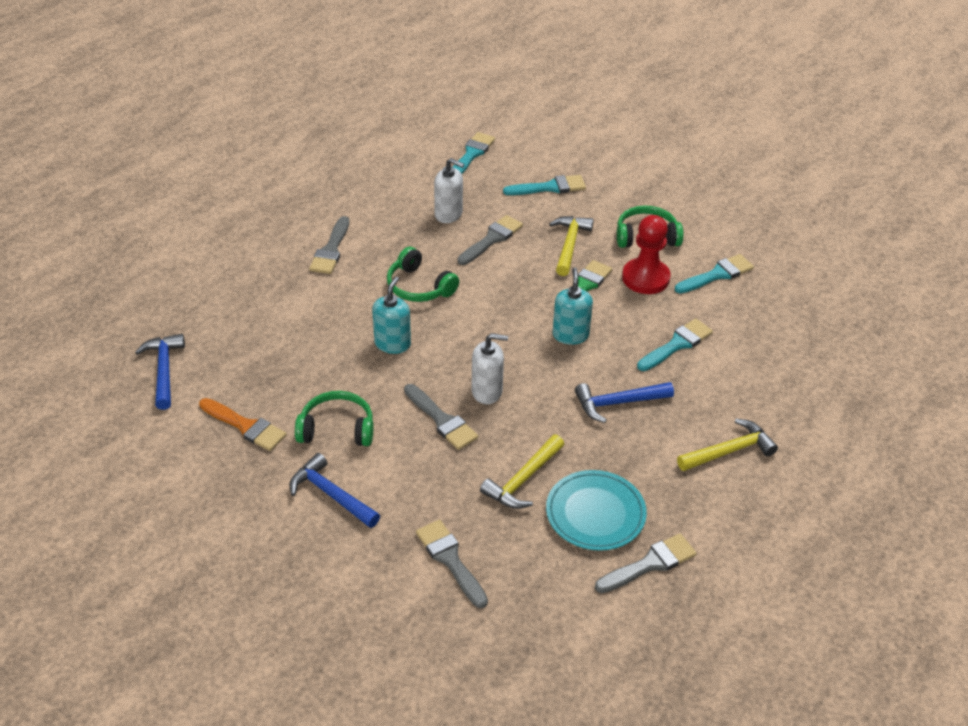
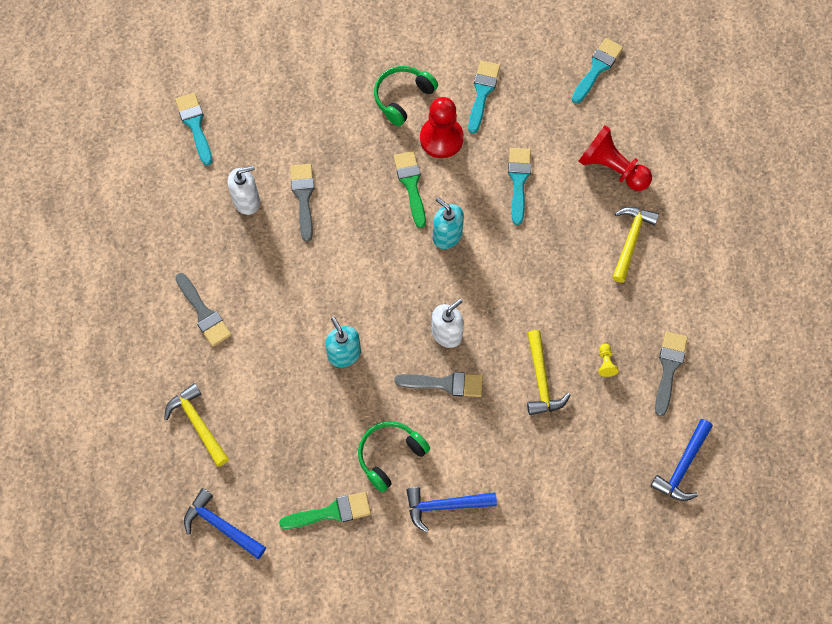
camera: 45 degrees left, 25 degrees up
(245, 426) = (331, 512): orange brush -> green brush
(419, 286) = (304, 288): green headphones -> none
(450, 560) = (563, 478): grey brush -> none
(549, 187) = (288, 108): turquoise brush -> turquoise brush (597, 68)
(569, 244) = (361, 153): yellow hammer -> yellow hammer (197, 423)
(595, 513) = (605, 363): turquoise plate -> yellow pawn
(618, 403) = (533, 265): blue hammer -> blue hammer (682, 466)
(773, 393) = (612, 168): none -> red pawn

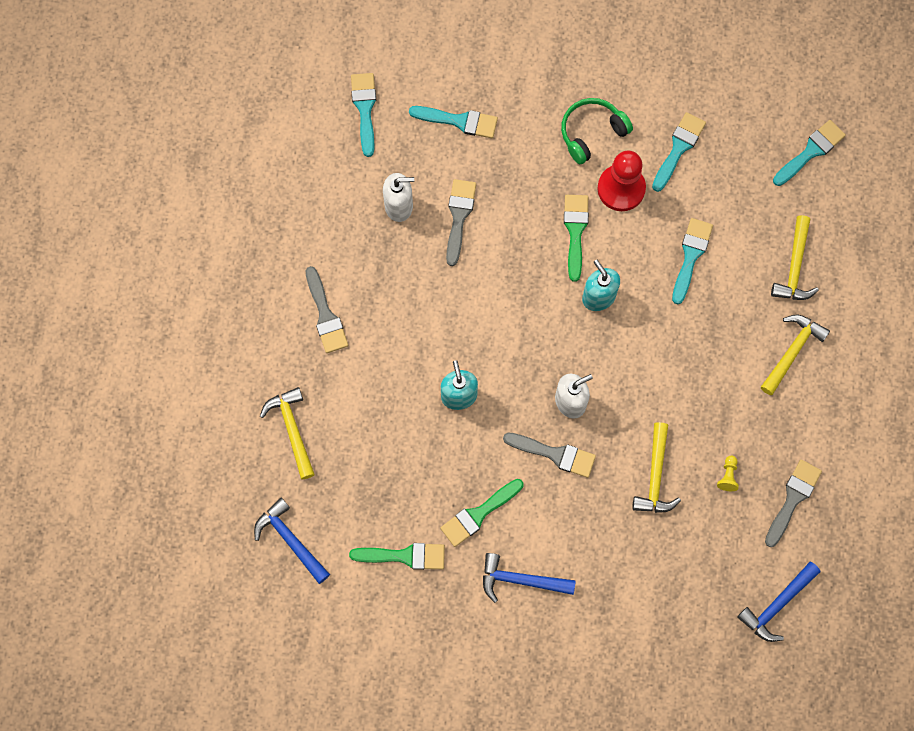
camera: 15 degrees right, 5 degrees up
(282, 115) = (459, 121): none -> turquoise brush
(390, 455) = (478, 514): green headphones -> green brush
(612, 168) = (794, 267): red pawn -> yellow hammer

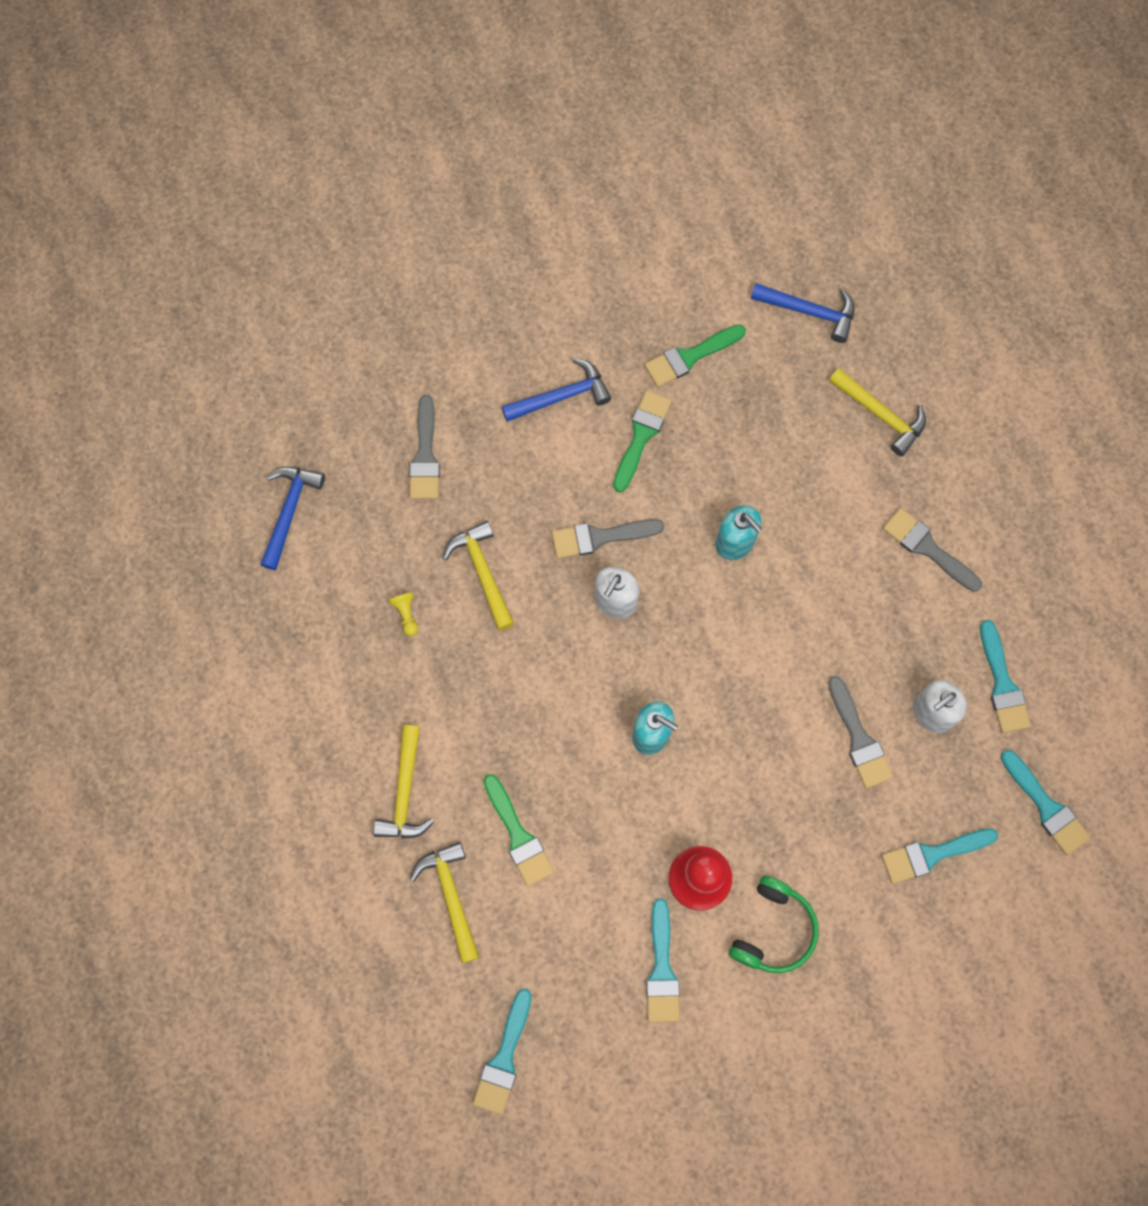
camera: 150 degrees right, 0 degrees up
(575, 231) = (721, 795): green brush -> green brush (518, 835)
(691, 256) = (575, 841): turquoise brush -> turquoise brush (1002, 684)
(792, 499) = (325, 628): grey brush -> grey brush (425, 456)

